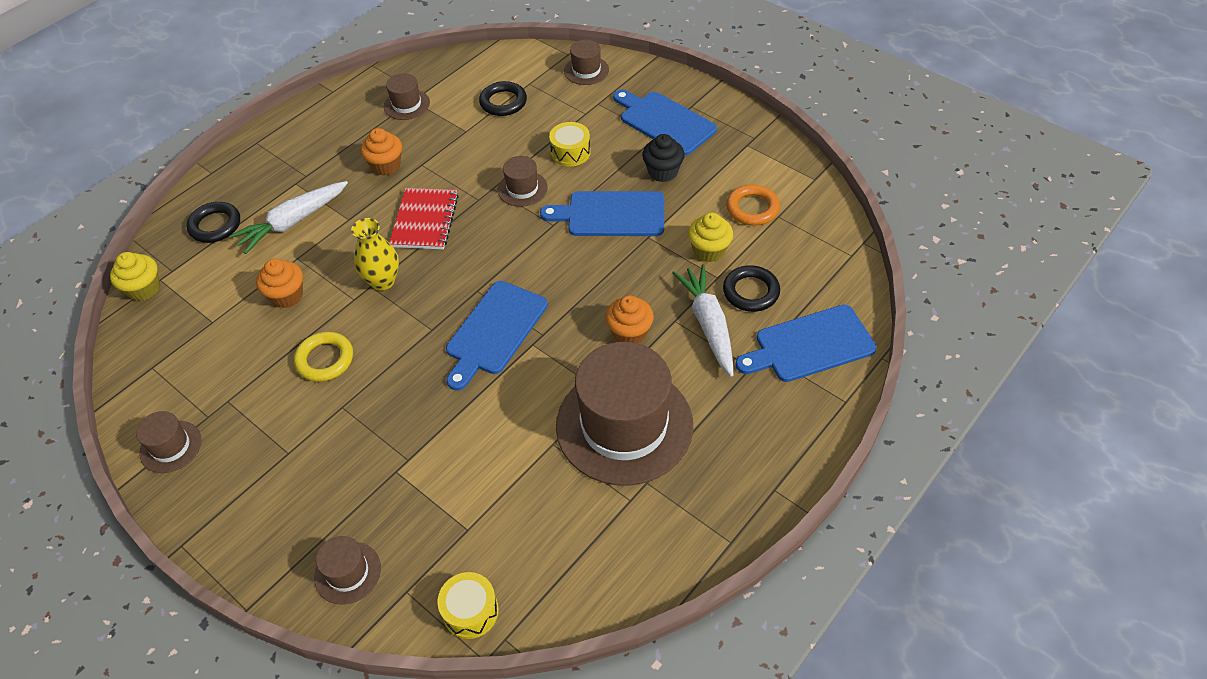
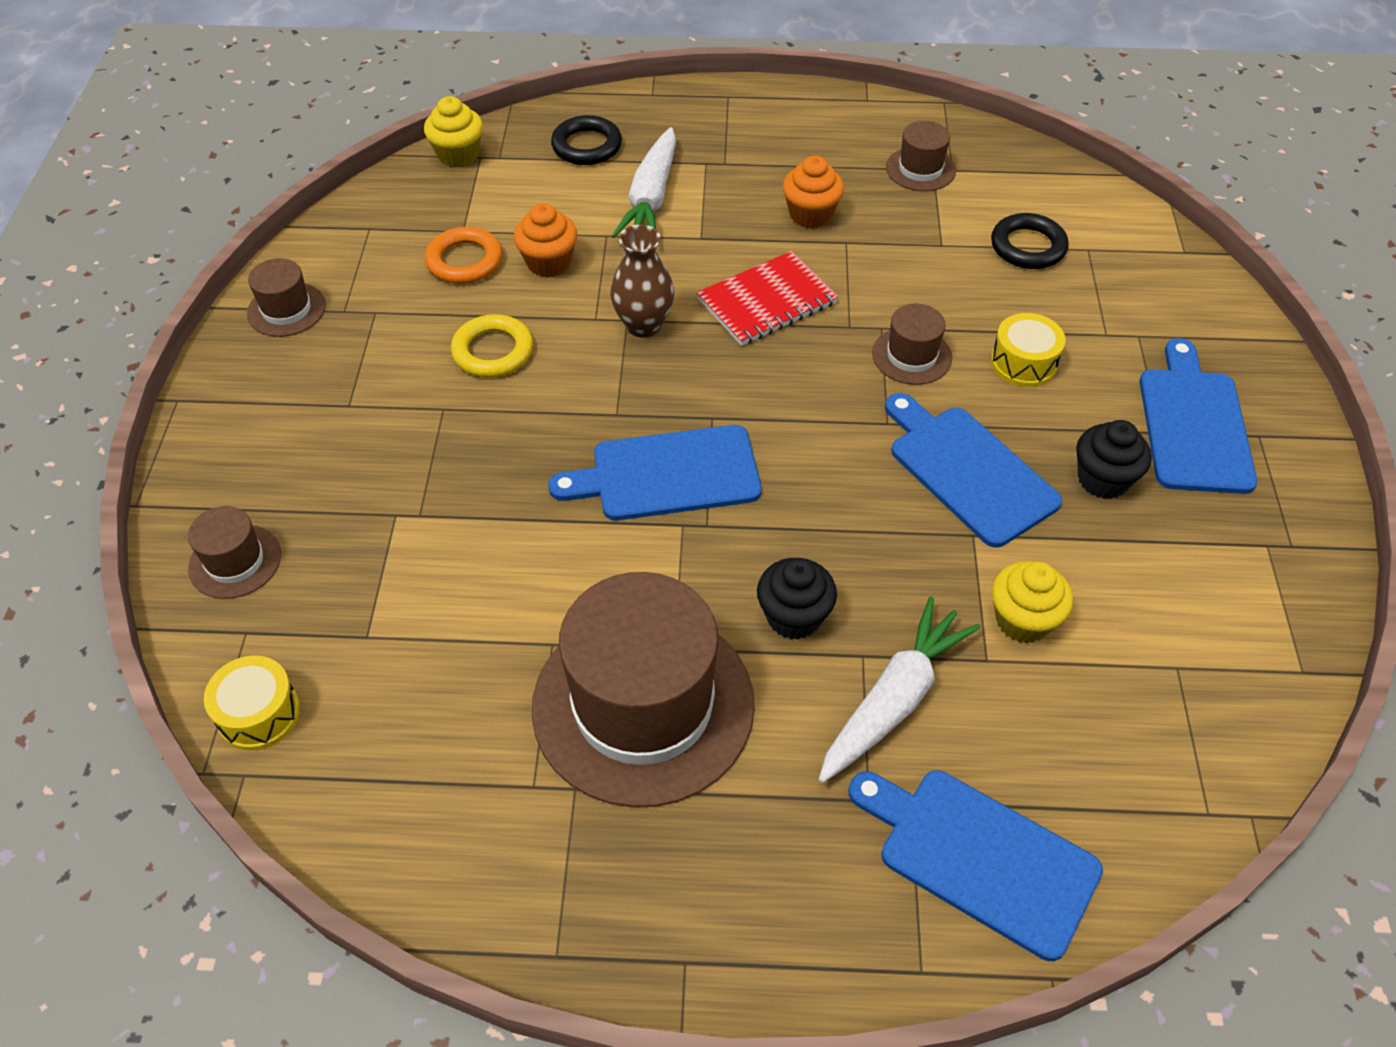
camera: 50 degrees right, 0 degrees up
(293, 222) = (651, 198): white carrot -> white carrot turned 90 degrees counterclockwise
(382, 281) = (643, 325): yellow vase -> brown vase
(586, 70) = (1181, 287): brown hat -> none
(629, 333) = (794, 617): orange cupcake -> black cupcake
(751, 292) = (1002, 718): black ring -> none
(752, 208) = (1156, 625): orange ring -> orange ring (464, 261)

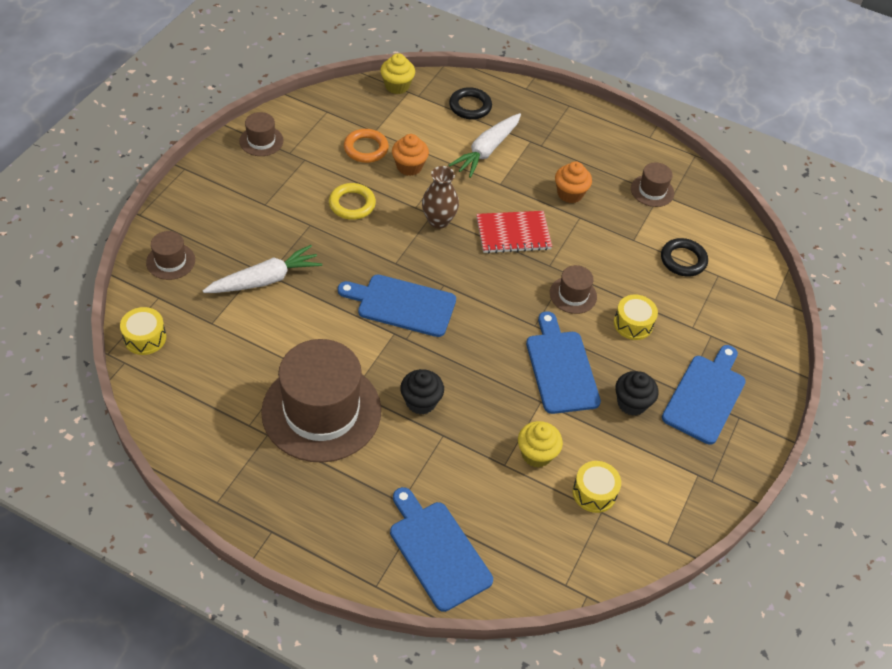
camera: 20 degrees right, 0 degrees up
(894, 700) = (444, 463): white carrot -> white carrot (265, 280)
(1146, 641) = (594, 492): none -> yellow drum

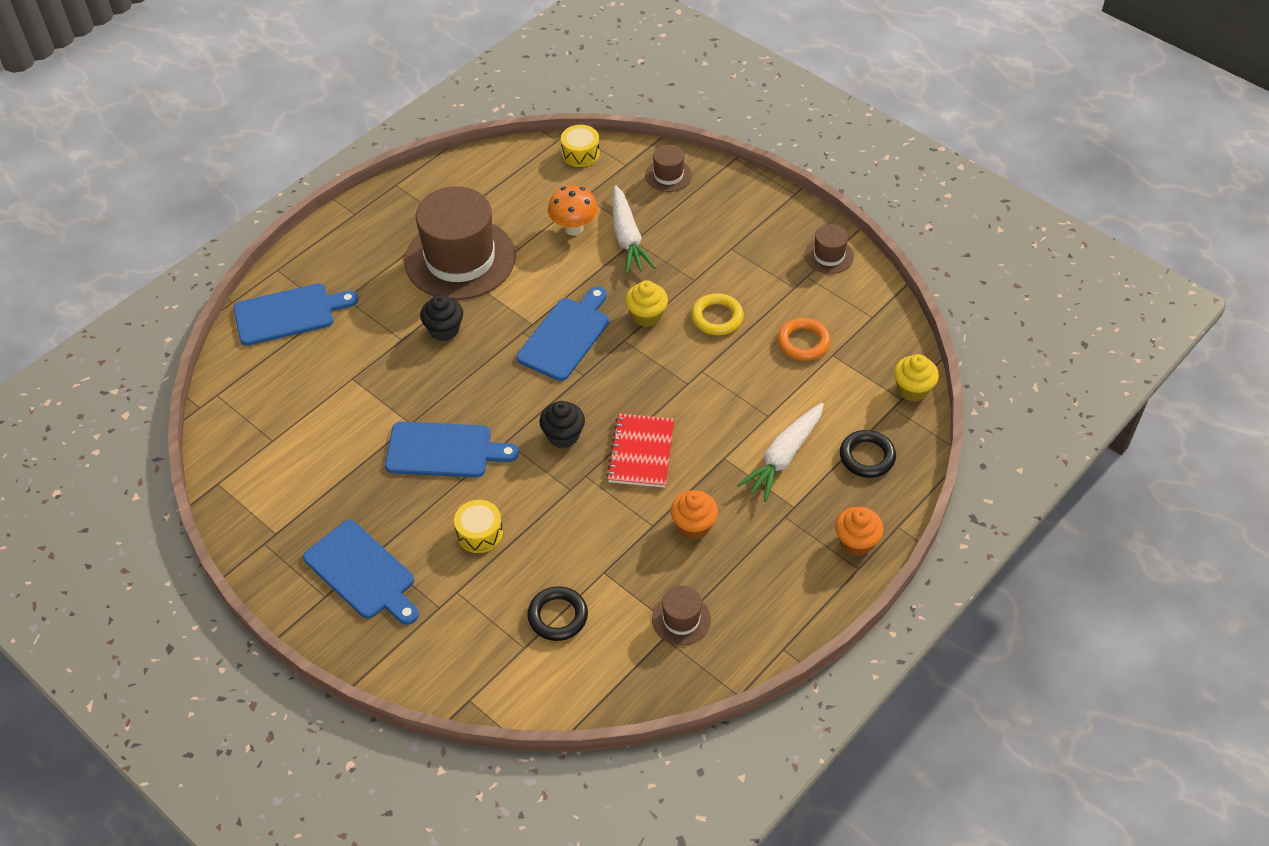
camera: 110 degrees right, 0 degrees up
(259, 324) = (574, 228): none -> orange mushroom
(409, 166) = (767, 377): orange cupcake -> orange cupcake (856, 542)
(438, 221) = (676, 388): brown vase -> none
(486, 150) = (783, 457): white carrot -> white carrot turned 105 degrees counterclockwise
(536, 454) = (353, 405): yellow cupcake -> yellow cupcake (646, 316)
(573, 295) = (536, 487): brown hat -> none
(594, 492) = (294, 440): yellow drum -> none
(632, 403) = (379, 501): black cupcake -> black cupcake (563, 436)

